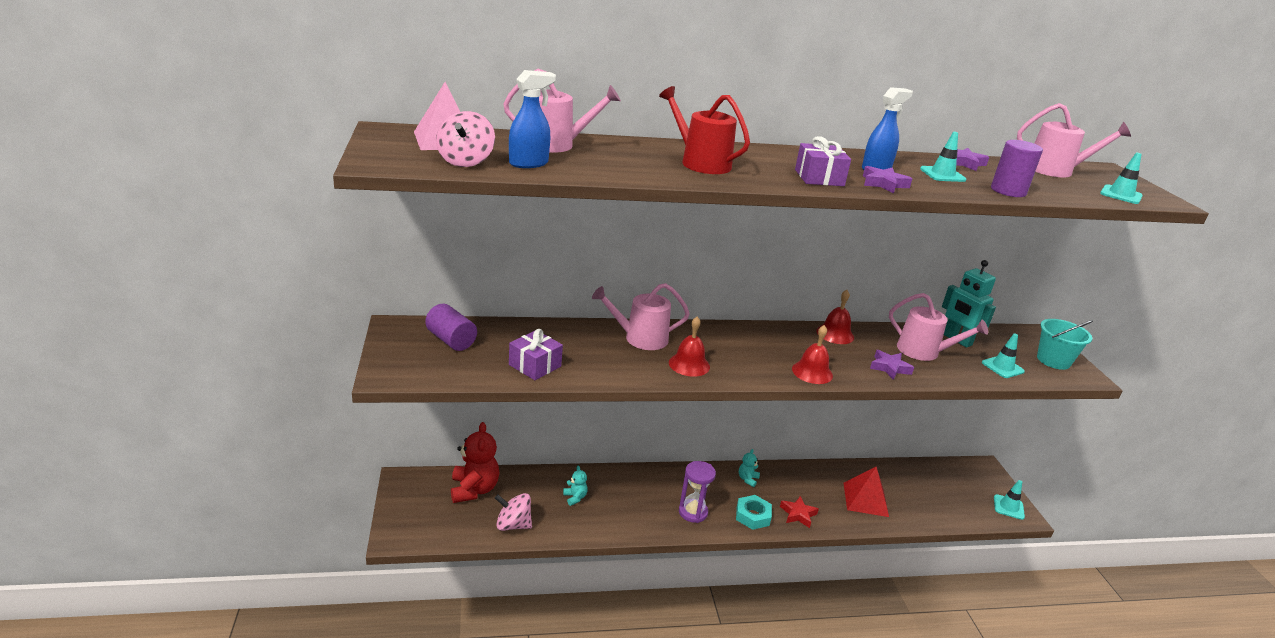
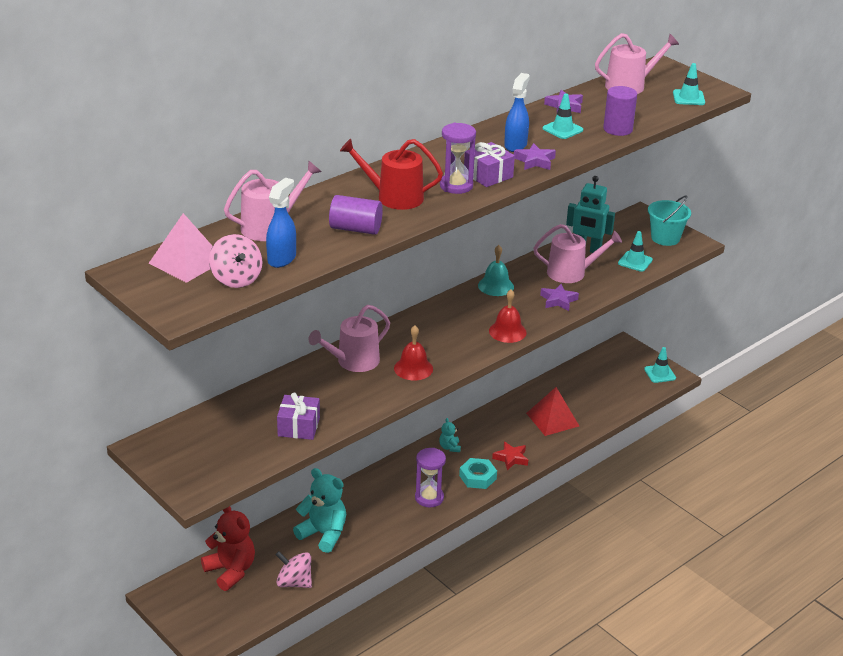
camera: 30 degrees left, 5 degrees up
(451, 340) = (206, 437): purple cylinder -> purple cylinder (355, 229)
(513, 525) = (294, 582): pink spinning top -> pink spinning top turned 45 degrees clockwise
(575, 497) = (323, 534): turquoise teddy bear -> turquoise teddy bear, size x2.08
(775, 174) = (456, 186): none -> purple hourglass
(835, 334) = (495, 286): red bell -> turquoise bell

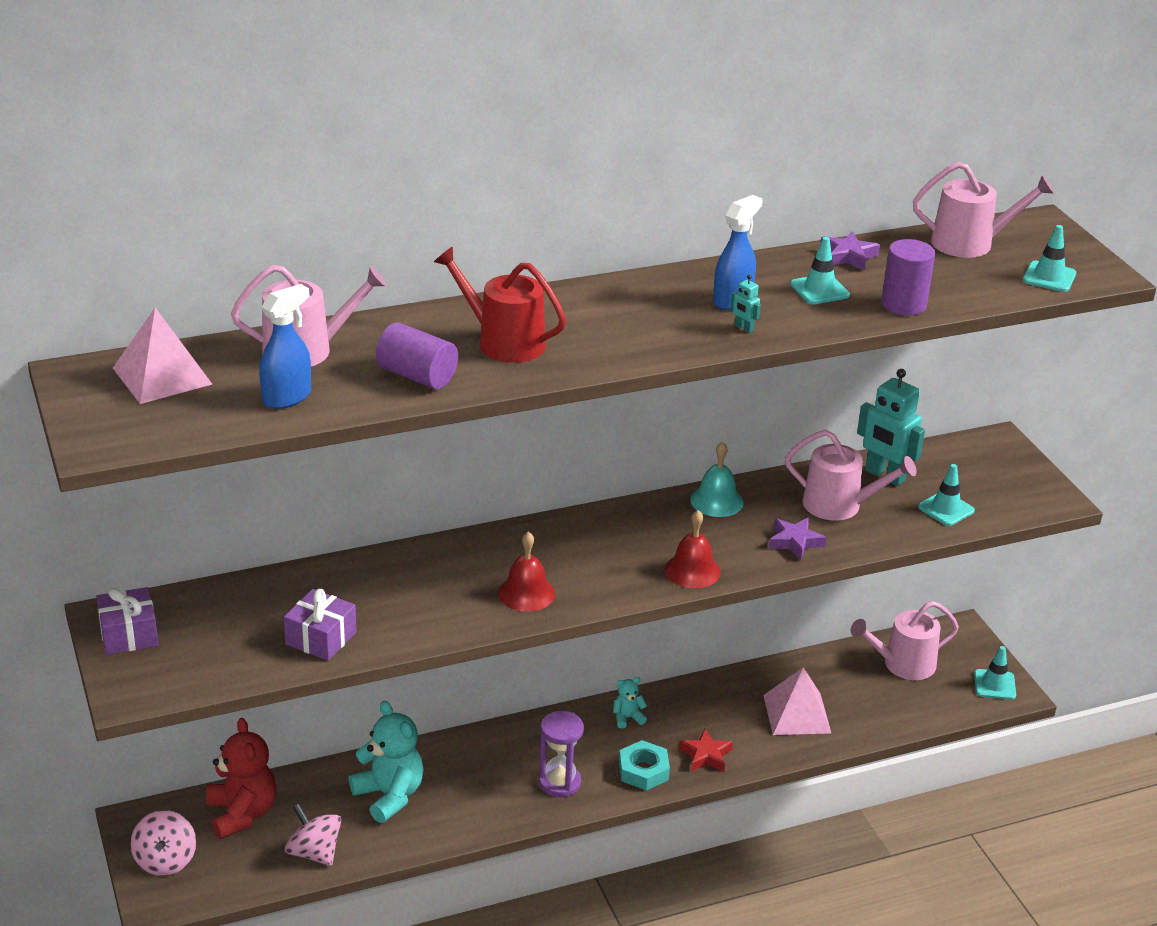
camera: 20 degrees right, 0 degrees up
(236, 279) = (207, 413): pink spinning top -> pink spinning top (165, 860)
(353, 361) = (451, 564): pink watering can -> pink watering can (903, 664)
(449, 447) = (627, 718): turquoise teddy bear -> turquoise teddy bear turned 60 degrees clockwise
(456, 186) = (603, 342): purple hourglass -> none
(488, 175) = (660, 336): purple gift -> purple gift (129, 634)
(535, 161) = (743, 328): purple star -> turquoise robot
(552, 419) = (797, 714): red pyramid -> pink pyramid
(665, 238) = (1014, 483): turquoise bucket -> none

